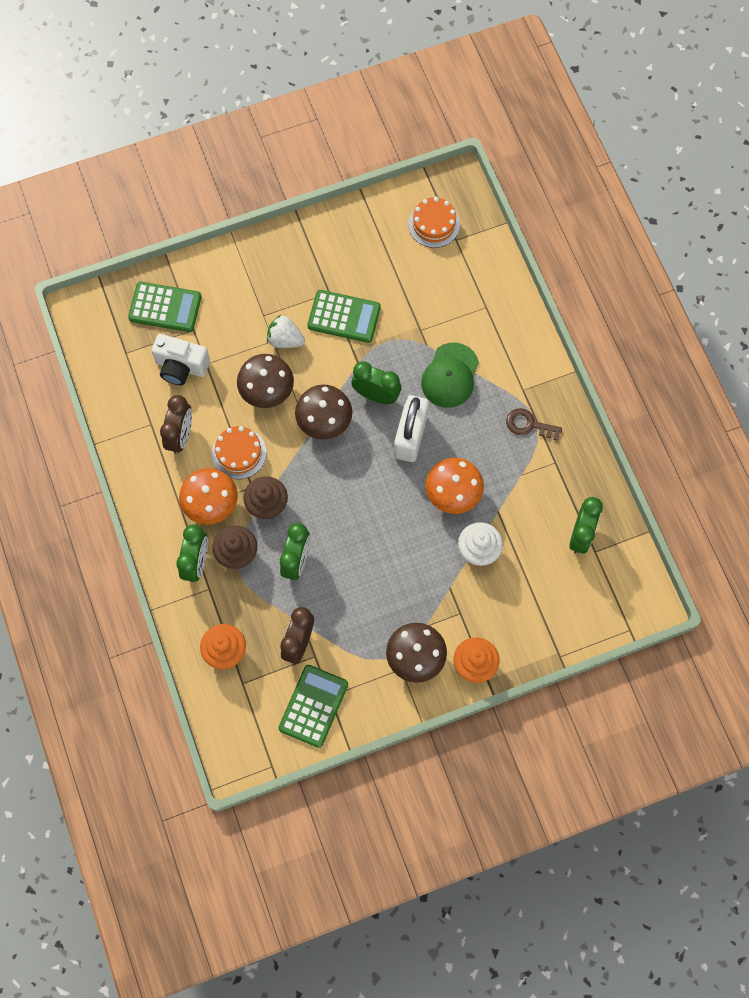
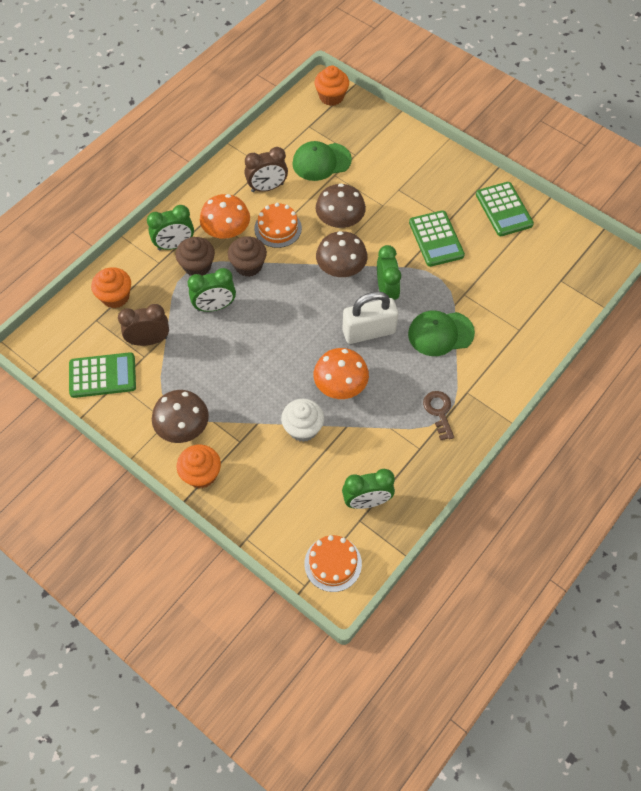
camera: 60 degrees right, 10 degrees down
(101, 309) = (331, 97): none -> orange cupcake
(165, 307) = (360, 130): green calculator -> green calculator (504, 209)
(181, 366) = (321, 162): white camera -> green cap
(285, 339) = (389, 212): white strawberry -> none
(434, 224) = (561, 259): orange cake -> orange cake (333, 563)

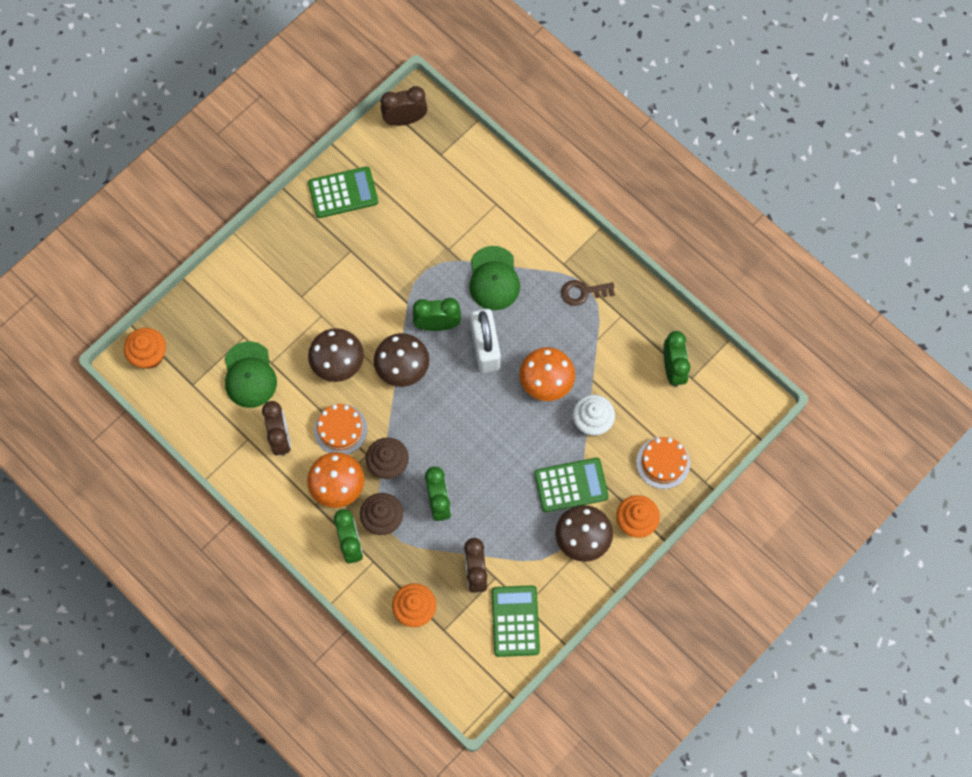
camera: 85 degrees left, 10 degrees up
(333, 563) = (732, 405): orange cake -> orange cake (663, 462)
(436, 239) = (374, 266): green calculator -> green calculator (571, 485)
(589, 249) = (405, 119): none -> brown clock

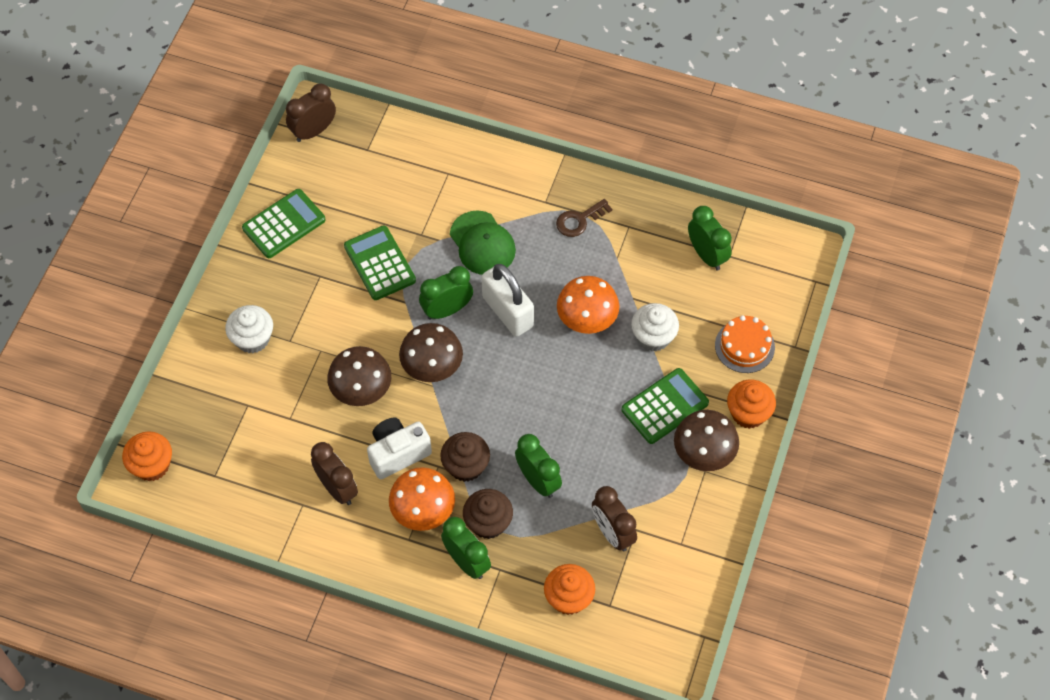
camera: 25 degrees left, 10 degrees down
(249, 375) = (272, 440): green cap -> none
(273, 282) = (252, 339): none -> white cupcake
(340, 429) = (398, 453): orange cake -> white camera
(515, 621) = (679, 563): green calculator -> green calculator (379, 263)

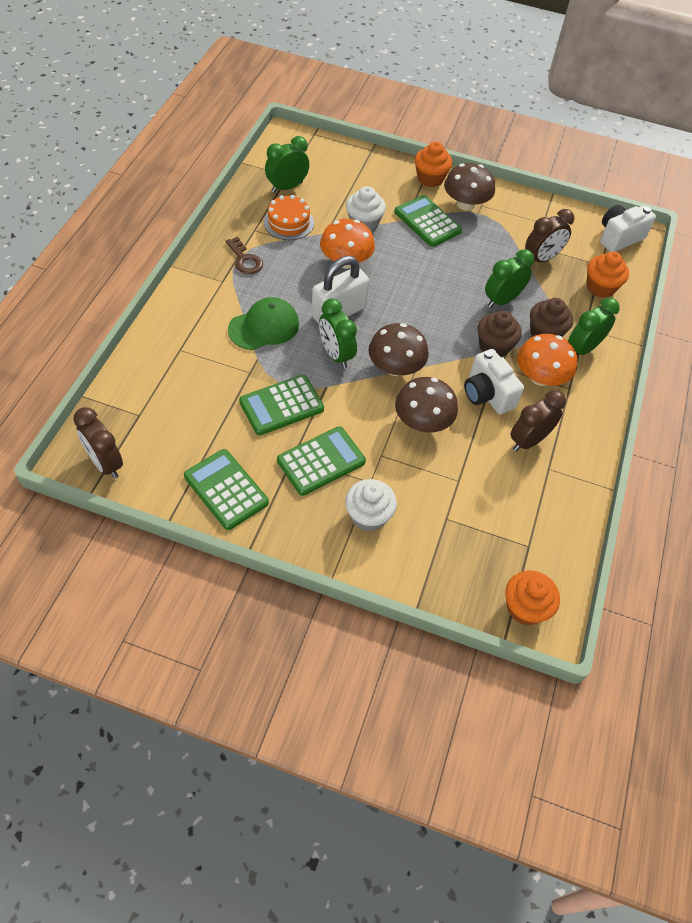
camera: 95 degrees left, 5 degrees down
(313, 299) = (321, 461): none -> green calculator
(663, 636) = (619, 238): none -> white camera
(744, 346) = (372, 175): orange cake -> orange cake (288, 222)

